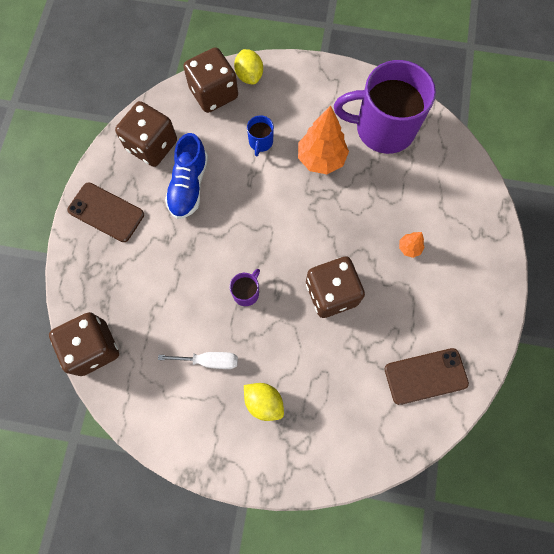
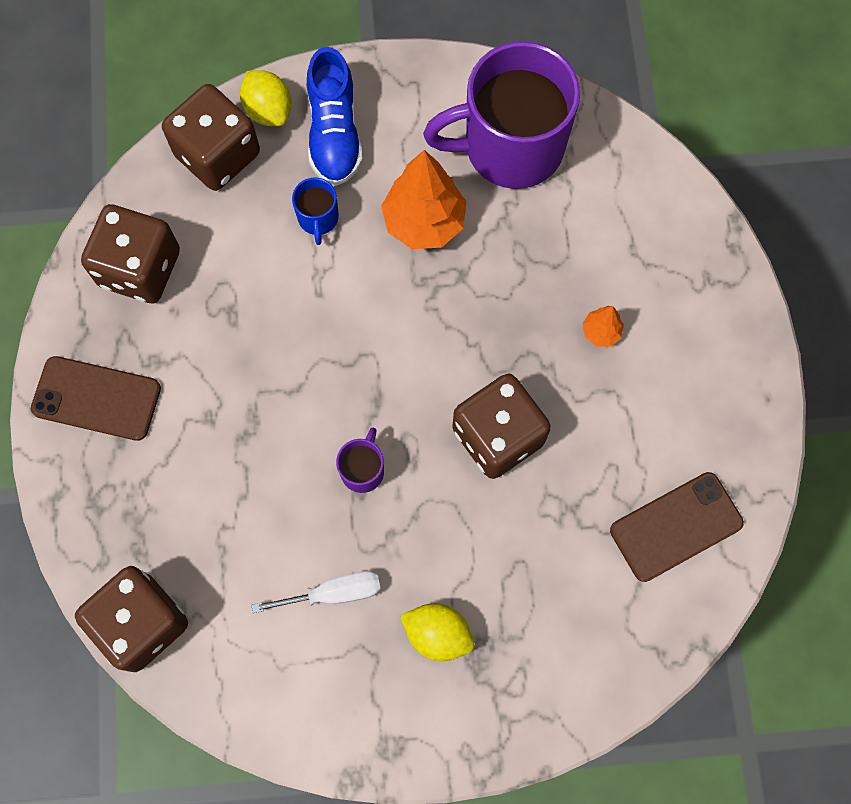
camera: 15 degrees left, 0 degrees up
(189, 185) = (220, 320): blue shoe -> blue shoe (334, 133)

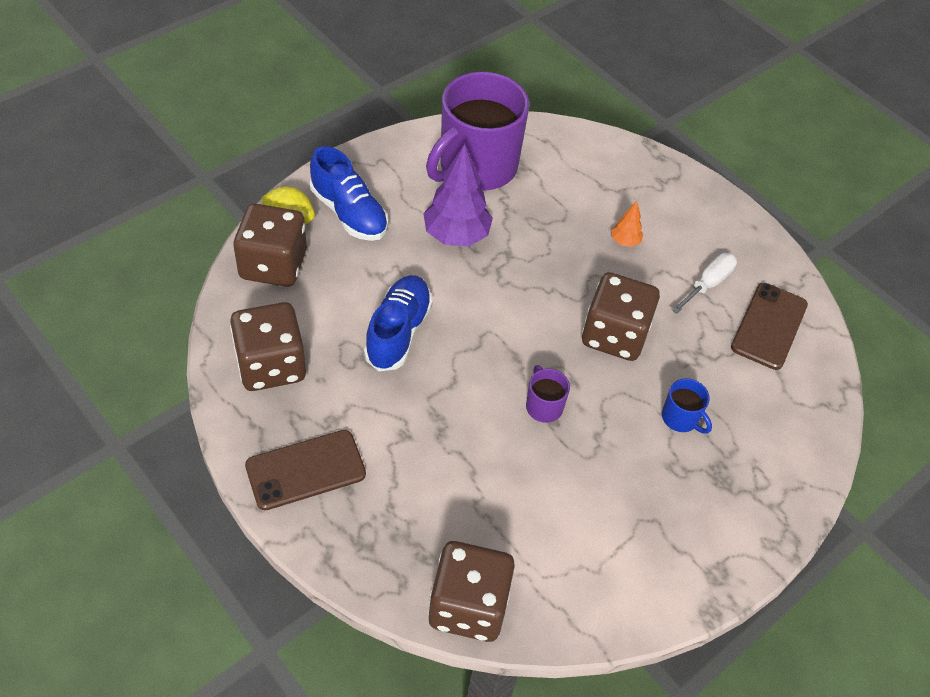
camera: 40 degrees left, 20 degrees down
(283, 302) = (398, 332): none -> blue shoe
(318, 218) = (380, 268): blue mug -> blue mug (681, 418)
(334, 593) = (591, 497): white screwdriver -> white screwdriver (708, 284)
(424, 222) = (456, 235): orange tree -> purple tree
(437, 634) = (683, 479): yellow lemon -> none

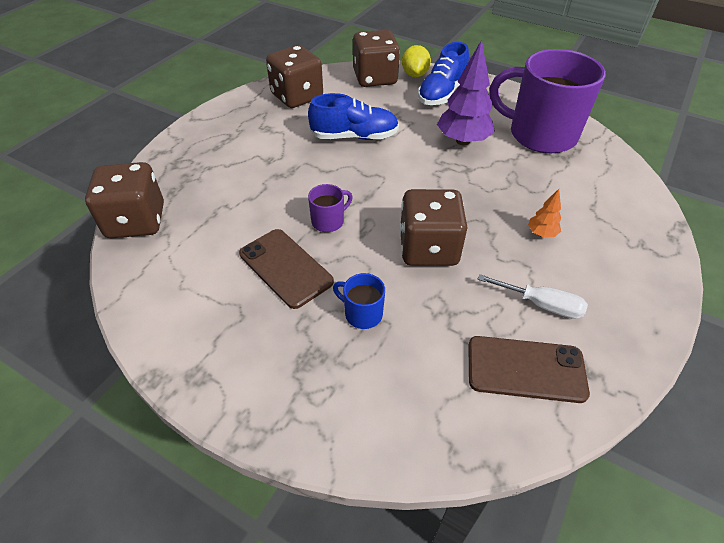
camera: 75 degrees right, 5 degrees down
(305, 470) = (224, 128): brown phone -> brown phone (285, 268)
(681, 418) = (362, 313): blue mug -> blue mug turned 90 degrees clockwise

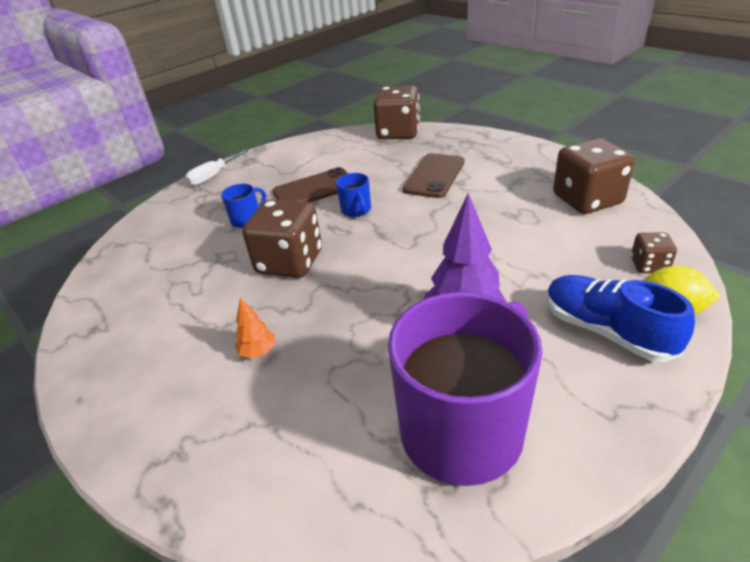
camera: 110 degrees right, 10 degrees down
(328, 221) = (356, 210): purple mug -> blue mug
(354, 136) = (491, 235): blue shoe -> none
(375, 78) = (649, 265): brown dice -> brown dice, size x0.49
(526, 369) = (132, 292): brown phone -> brown phone (434, 176)
(541, 305) = (176, 320): white screwdriver -> white screwdriver (213, 176)

